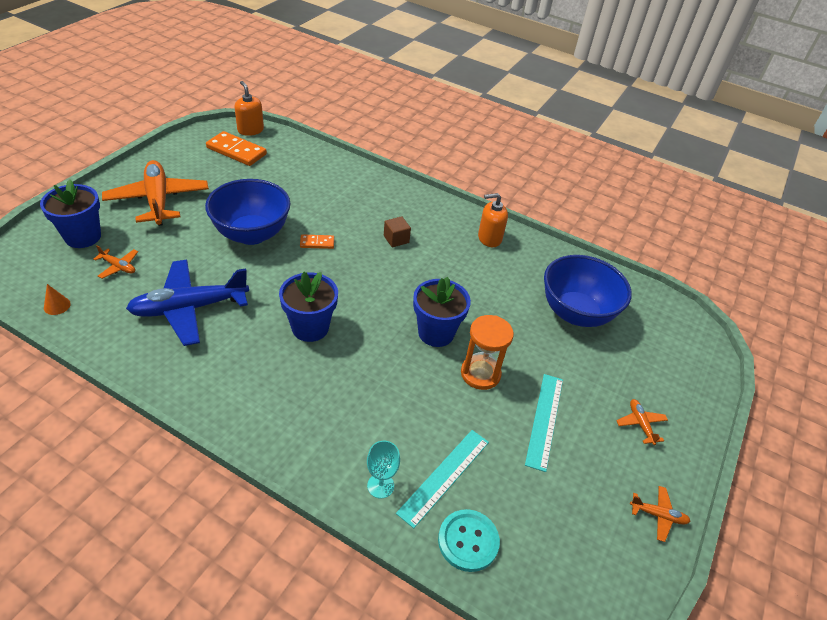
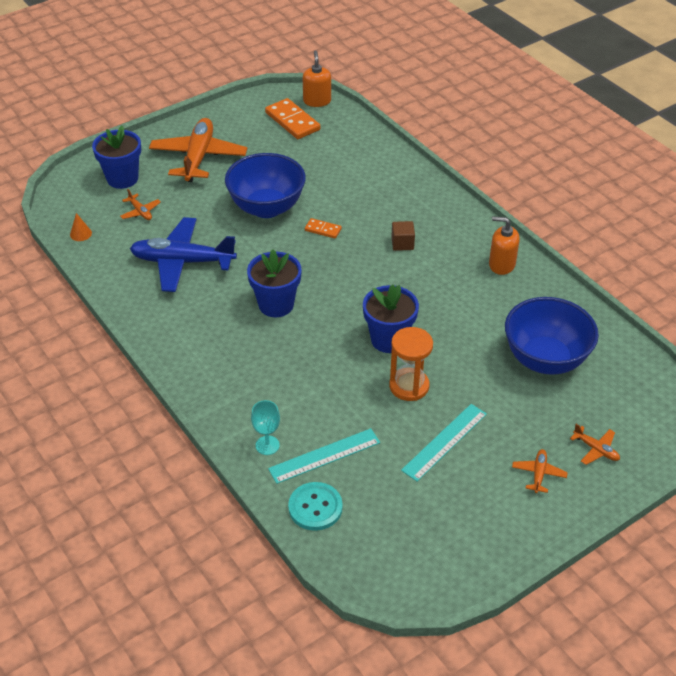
camera: 30 degrees right, 0 degrees up
(658, 515) = (498, 548): orange plane -> orange plane (596, 449)

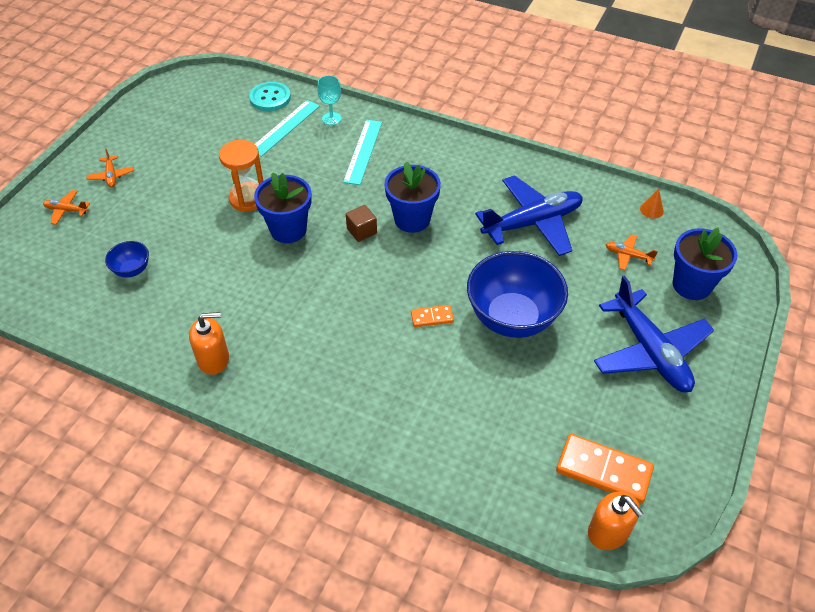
camera: 150 degrees right, 5 degrees up
(198, 157) = (650, 351): orange plane -> blue plane
(402, 243) = (336, 338): brown cube -> brown cube (362, 231)
(444, 442) = (197, 170): turquoise ruler -> turquoise ruler (363, 151)
(545, 359) = (132, 270): blue bowl -> blue bowl, size x0.46

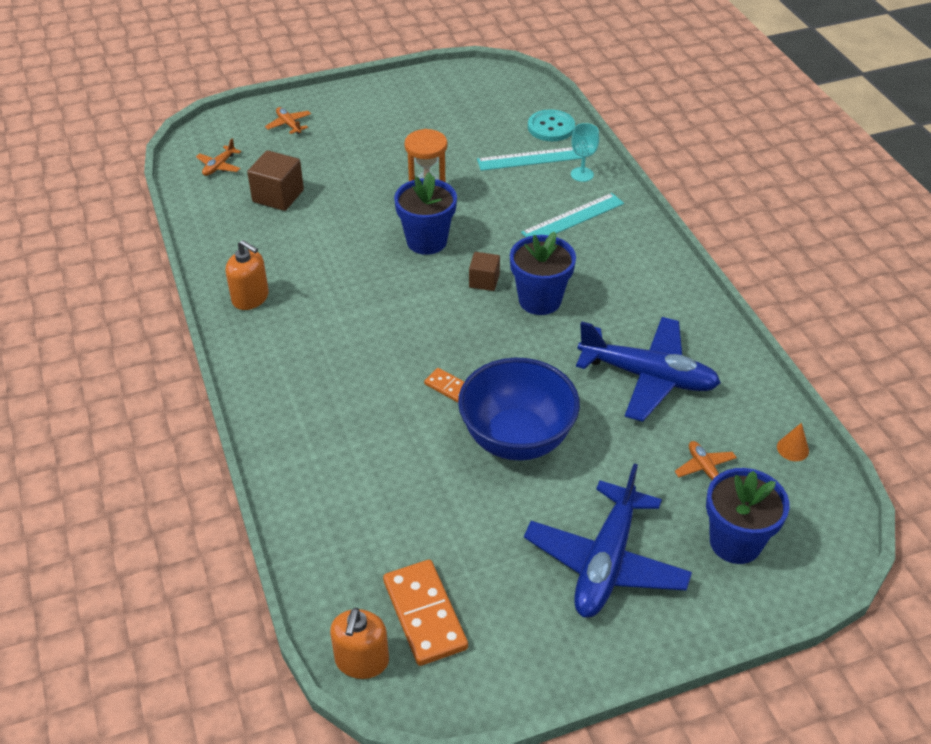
camera: 45 degrees right, 5 degrees down
(111, 176) = (350, 118): orange plane -> orange plane (219, 166)
(132, 270) = (278, 196): blue bowl -> brown cube

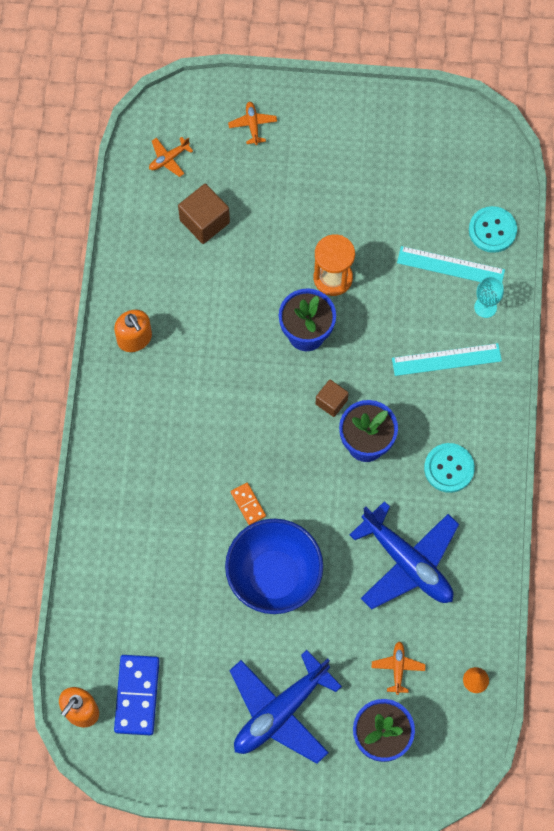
camera: 25 degrees right, 25 degrees up
(425, 614) = (137, 695): orange domino -> blue domino
(633, 291) = (449, 468): none -> turquoise button

